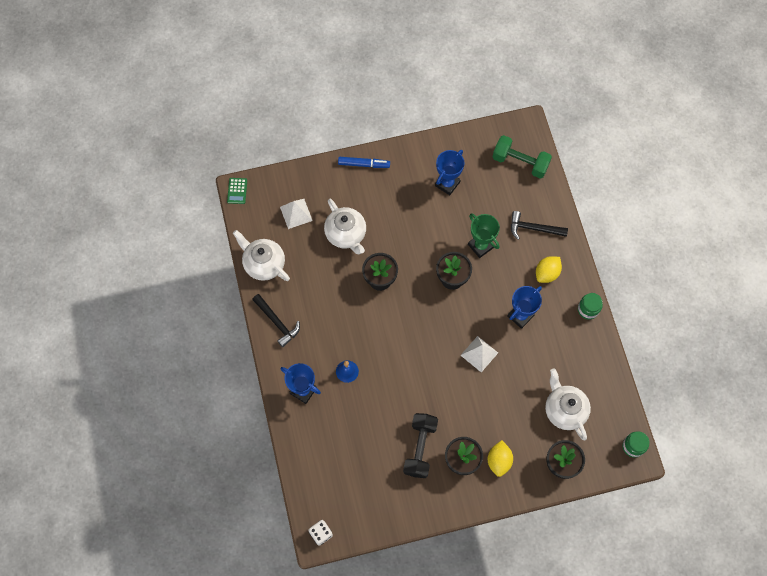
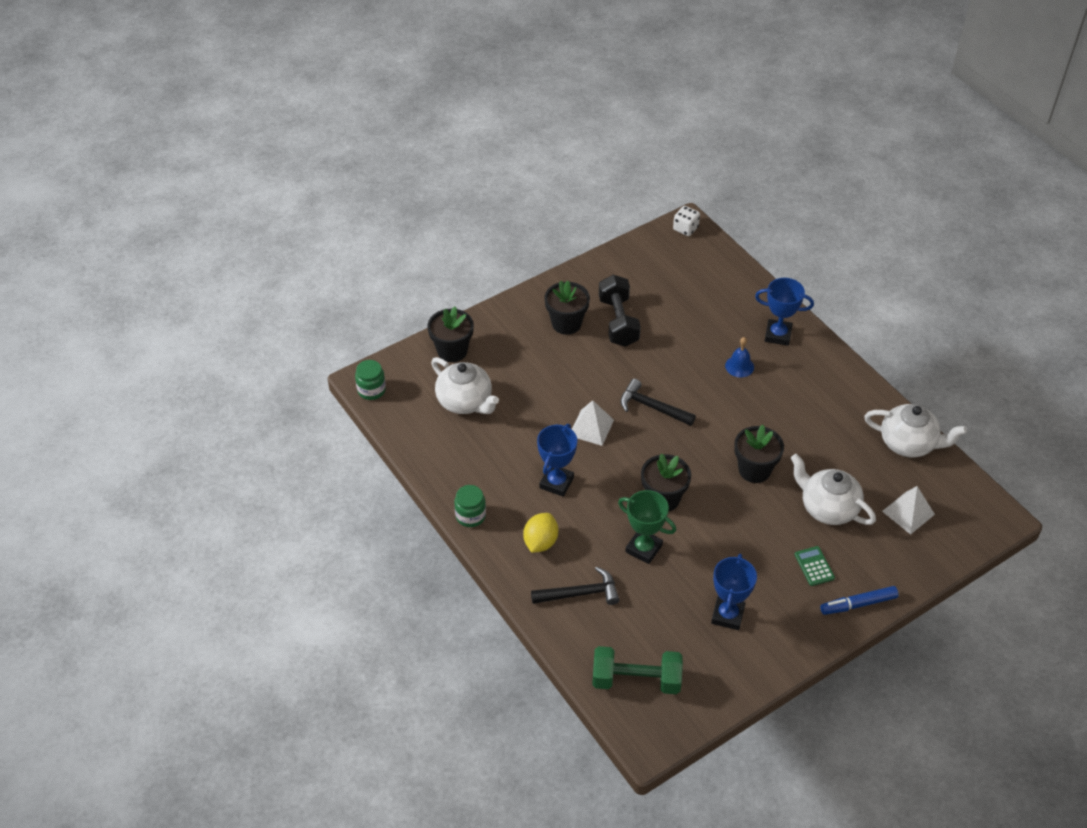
camera: 160 degrees right, 20 degrees down
(237, 191) = (1002, 516): green calculator -> green calculator (814, 566)
(277, 322) = (850, 389): black hammer -> black hammer (652, 407)
(499, 461) = (524, 335): yellow lemon -> none

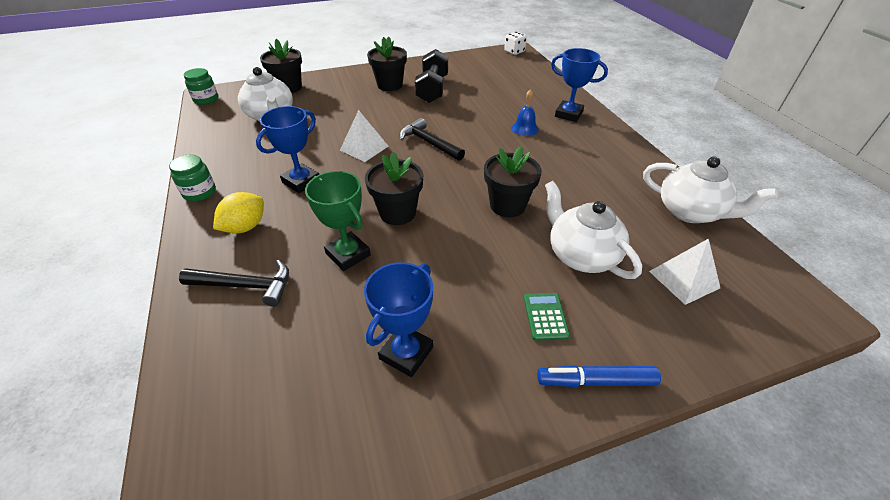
camera: 15 degrees right, 5 degrees down
(636, 680) = (231, 416): green dumbbell -> none

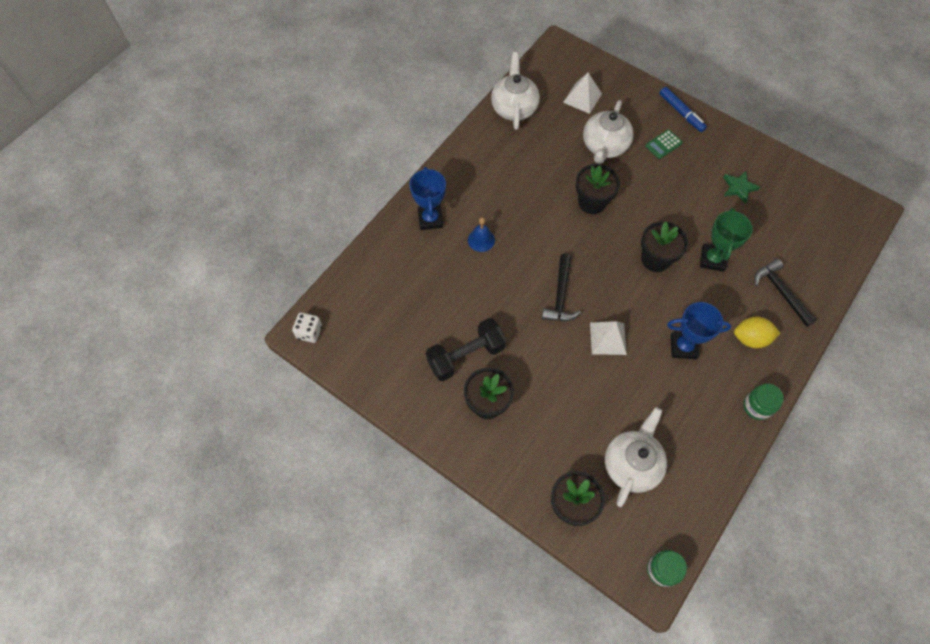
camera: 125 degrees left, 20 degrees up
(406, 353) = (738, 188): blue trophy -> green star

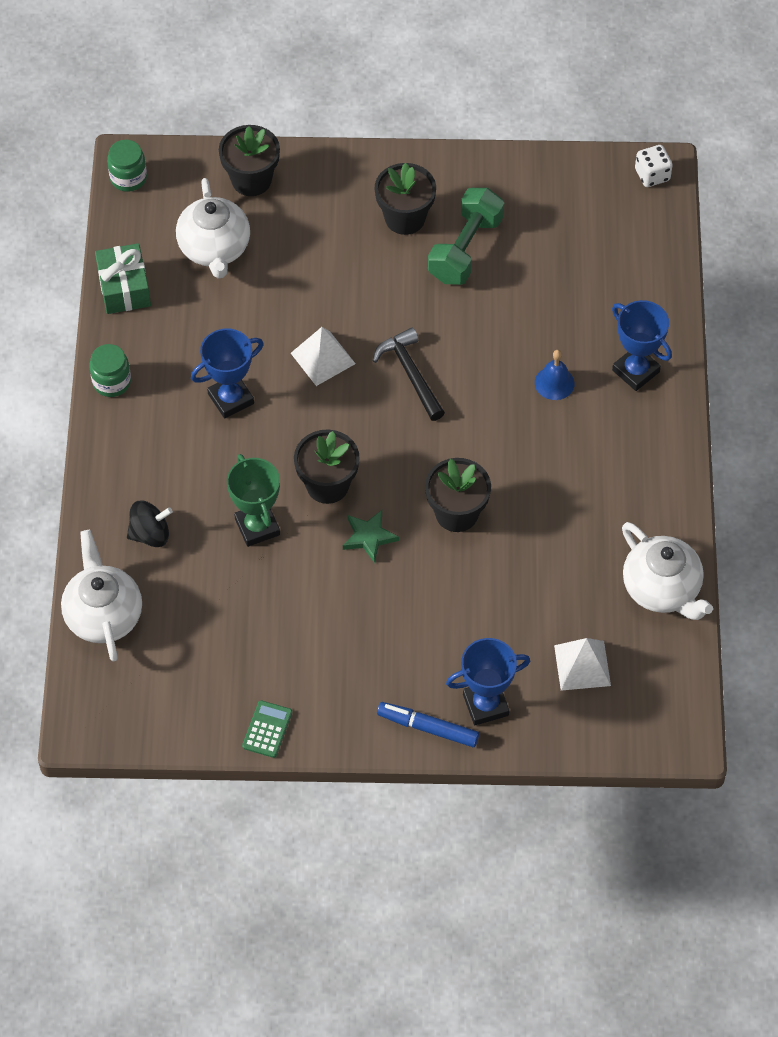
camera: 145 degrees right, 5 degrees down
(466, 356) = (465, 249): black dumbbell -> green dumbbell
(604, 146) = (497, 605): white teapot -> white teapot (103, 615)
(644, 107) = (485, 705): none -> blue trophy
(663, 144) = (419, 658): green calculator -> green calculator (267, 729)
(713, 474) = (124, 288): none -> green gift
(738, 188) = (279, 651): green star -> green star (369, 537)
(750, 338) = (157, 454): yellow lemon -> none
(780, 292) = (150, 534): black hammer -> black spinning top

